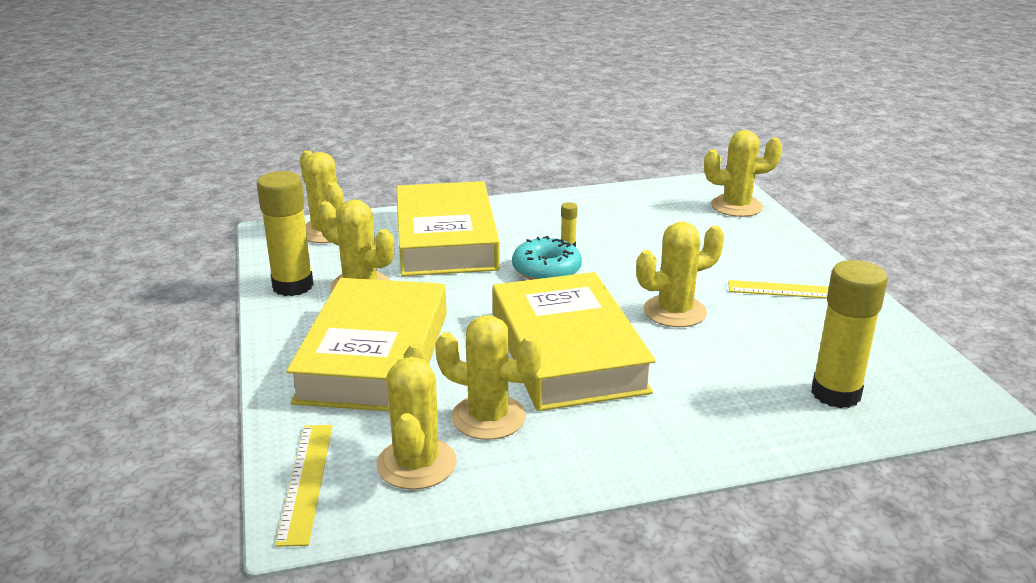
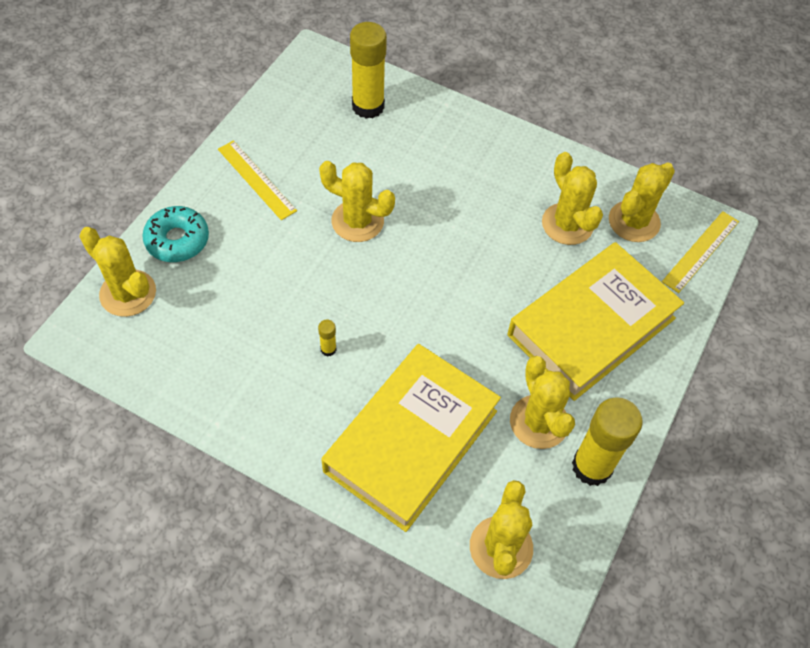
camera: 140 degrees left, 30 degrees up
(546, 270) = (382, 331): turquoise donut -> turquoise donut (177, 240)
(567, 352) = (468, 239): yellow book -> none

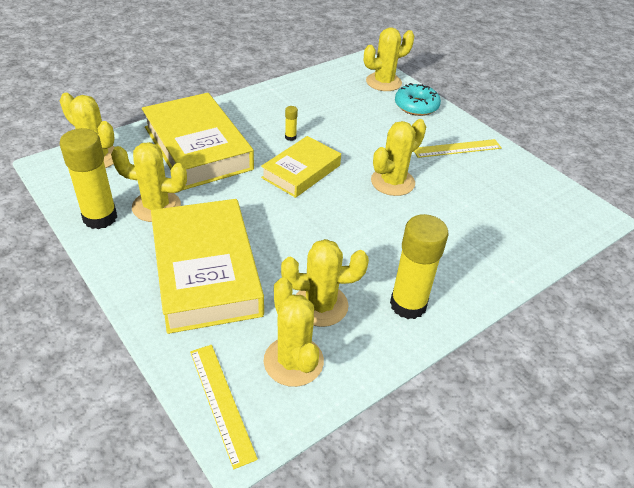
camera: 115 degrees right, 15 degrees down
(368, 106) = (522, 228): yellow glue stick -> yellow glue stick (408, 305)
(390, 310) = (301, 171): none -> yellow book

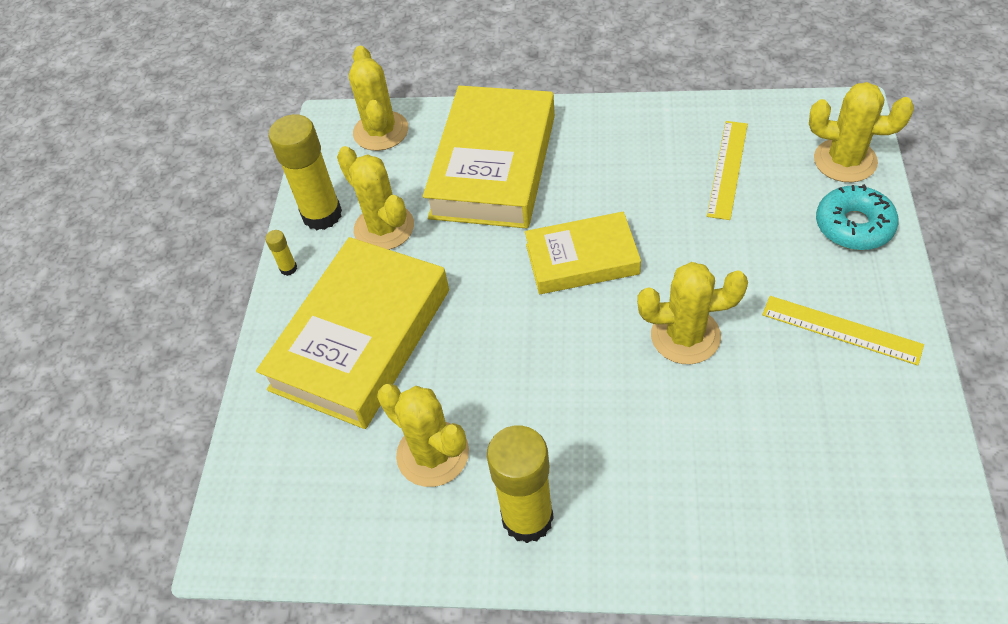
camera: 50 degrees right, 10 degrees up
(221, 402) = (248, 497): yellow ruler -> yellow ruler (727, 169)
(290, 137) = (617, 200): yellow glue stick -> yellow glue stick (288, 268)
(293, 361) = (346, 500): yellow cactus -> none

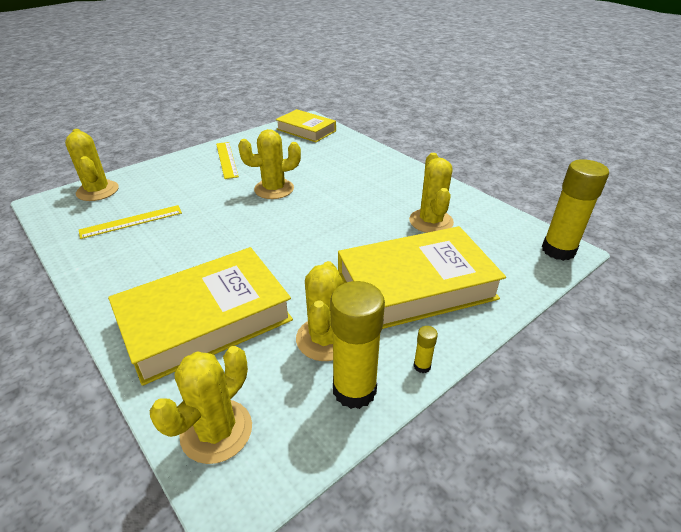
camera: 140 degrees left, 15 degrees down
(527, 518) = (415, 186): yellow glue stick -> yellow glue stick (558, 250)
(582, 259) = (257, 237): yellow book -> yellow book (306, 130)
(685, 336) = (274, 189): yellow cactus -> yellow cactus turned 60 degrees counterclockwise
(853, 226) = (152, 175): turquoise donut -> none

